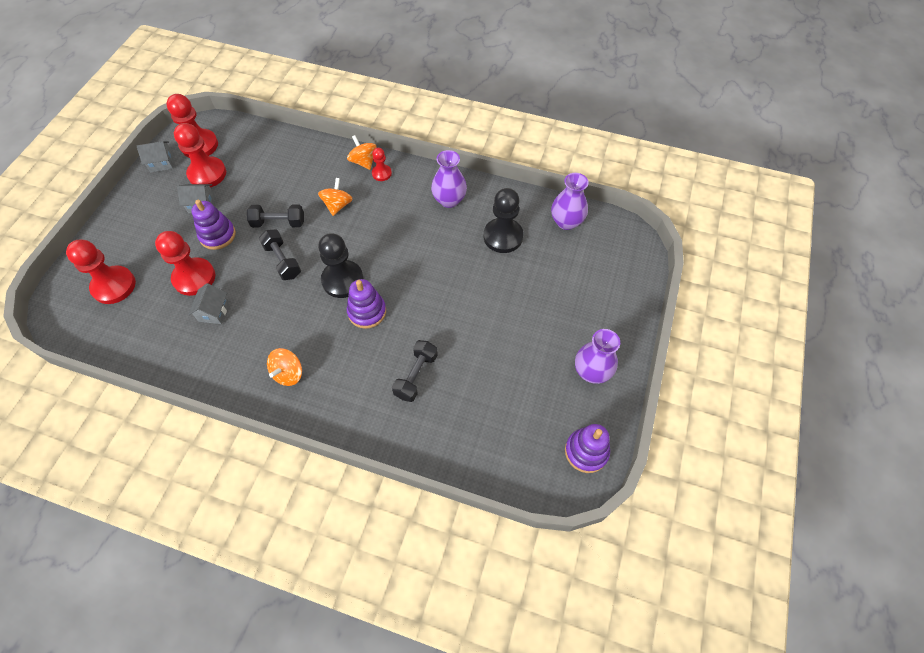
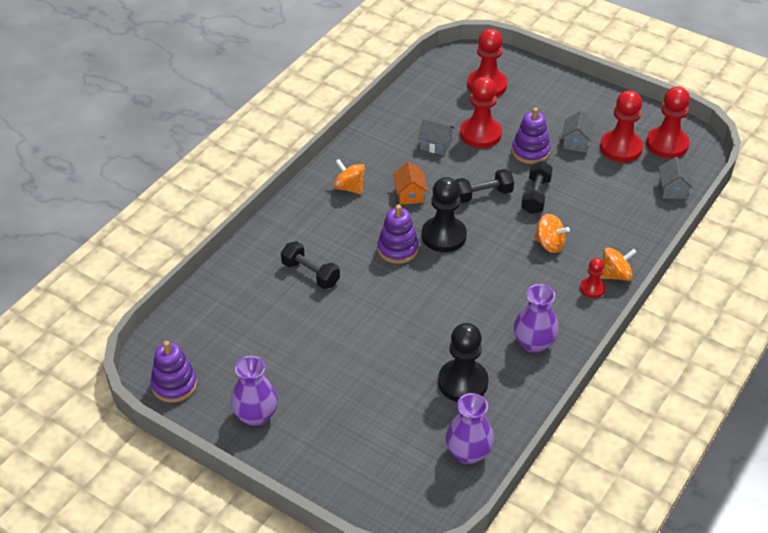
camera: 105 degrees right, 15 degrees down
(162, 163) = (644, 116): grey house -> grey house (672, 189)
(291, 318) = (410, 194): none -> orange house

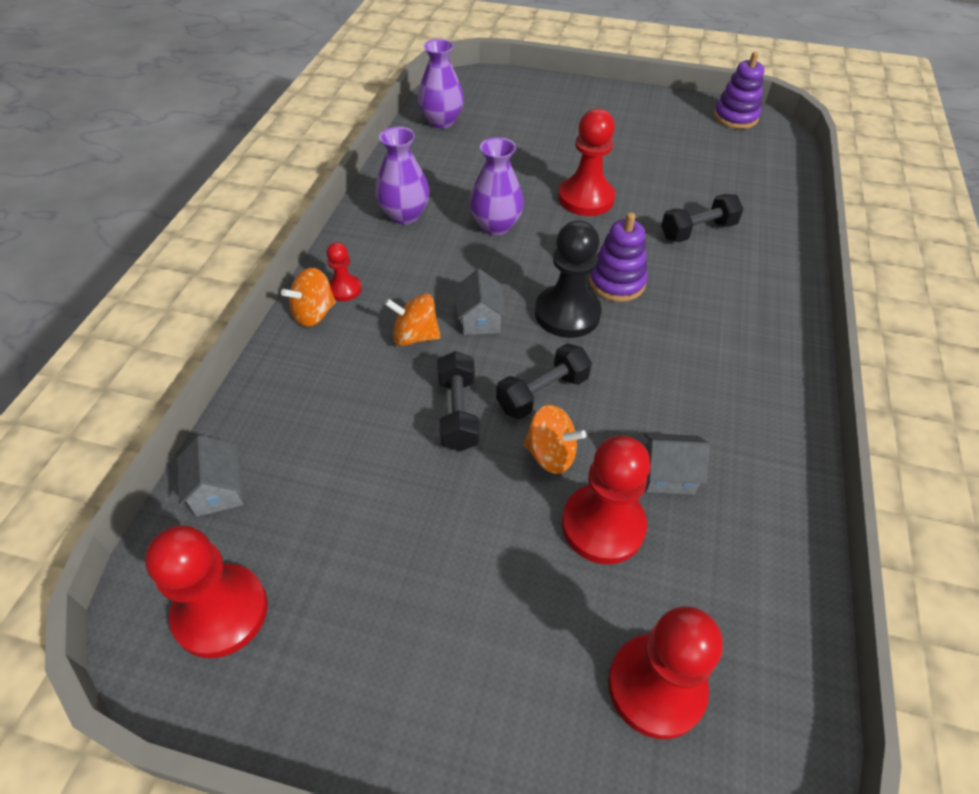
camera: 160 degrees right, 5 degrees up
(256, 415) = (645, 111): purple vase -> purple vase (495, 226)
(310, 274) = (697, 231): black dumbbell -> black dumbbell turned 45 degrees counterclockwise
(349, 188) = (743, 354): orange spinning top -> orange spinning top (550, 454)
(410, 194) = (651, 365): orange house -> none
(463, 382) = (469, 168): black pawn -> none
(530, 151) = (495, 508): purple stacking toy -> none
(576, 142) = (413, 559): grey house -> grey house (480, 319)
(621, 148) = (320, 570): red pawn -> red pawn (586, 198)

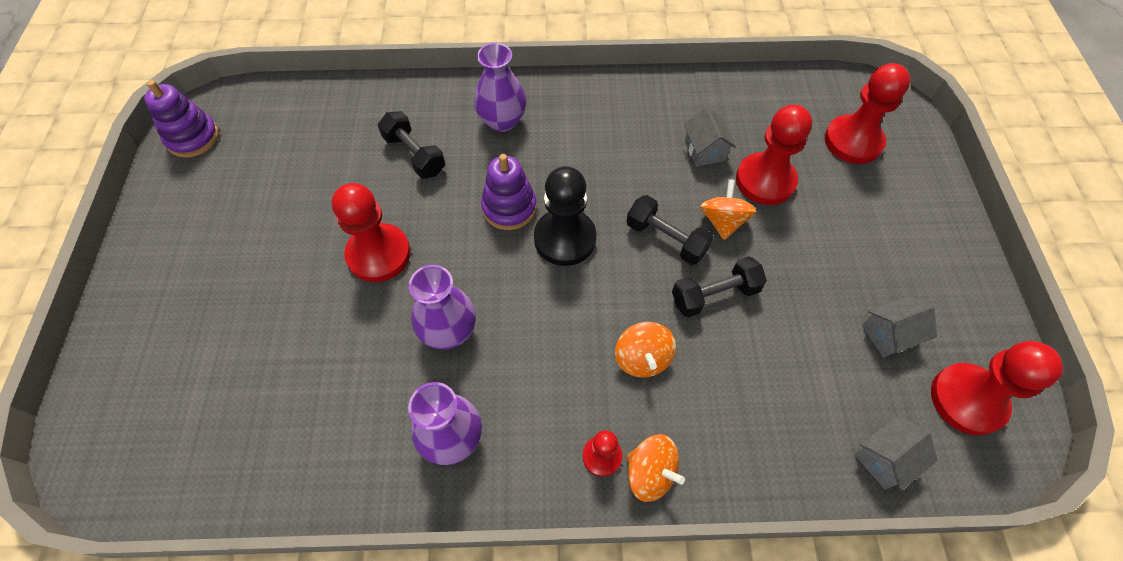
camera: 105 degrees left, 10 degrees up
(441, 121) = (220, 464): purple vase -> purple vase (502, 121)
(480, 319) = (599, 308): grey house -> grey house (889, 334)

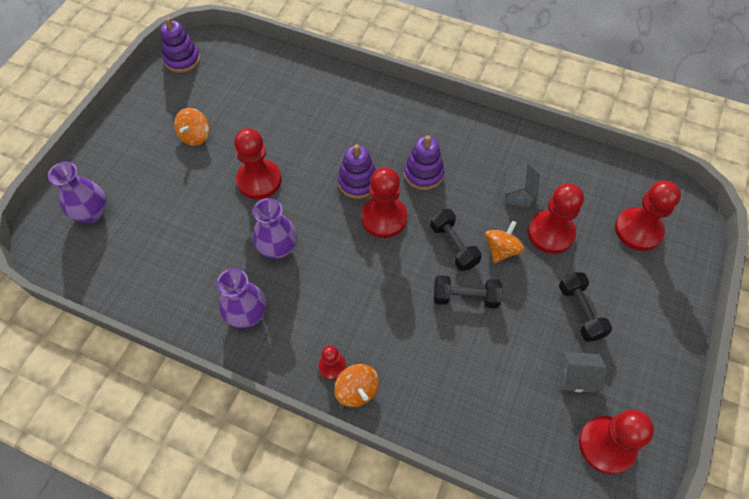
camera: 25 degrees right, 0 degrees up
(414, 155) = (314, 122): black dumbbell -> black dumbbell (580, 312)
(502, 121) = (385, 119): purple vase -> purple vase (92, 213)
(565, 239) = (384, 218): black pawn -> red pawn
(583, 168) = (423, 174): none -> purple stacking toy
(642, 358) = (392, 318): orange spinning top -> orange spinning top (195, 136)
(884, 459) = (520, 454): grey house -> none

